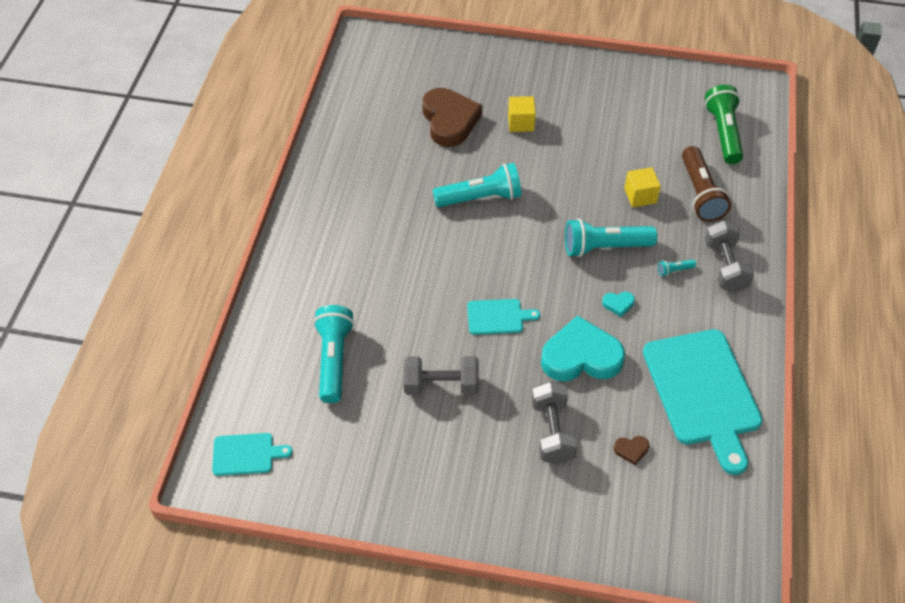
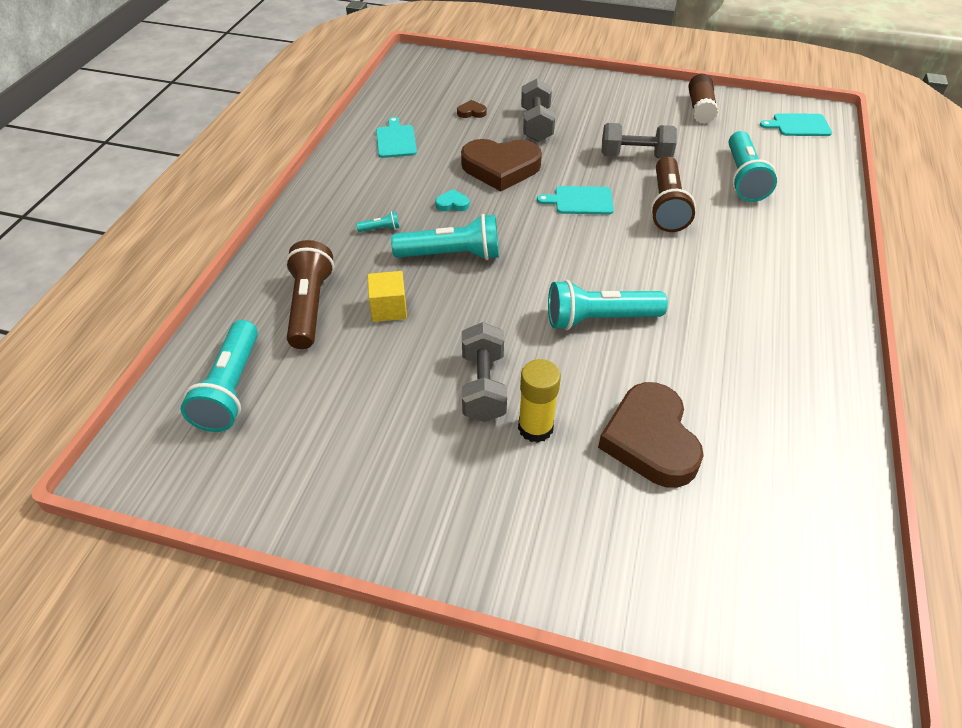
camera: 175 degrees left, 5 degrees down
(356, 479) = (700, 108): none -> brown glue stick
(416, 315) = (667, 206): none -> brown flashlight
(521, 123) = (535, 428): yellow cube -> yellow glue stick
(581, 356) = (500, 168): turquoise heart -> brown heart
(703, 392) = (396, 140): turquoise cutting board -> turquoise cutting board, size x0.47
(723, 133) = (231, 389): green flashlight -> turquoise flashlight
(725, 267) = (323, 229): grey dumbbell -> grey dumbbell (483, 386)

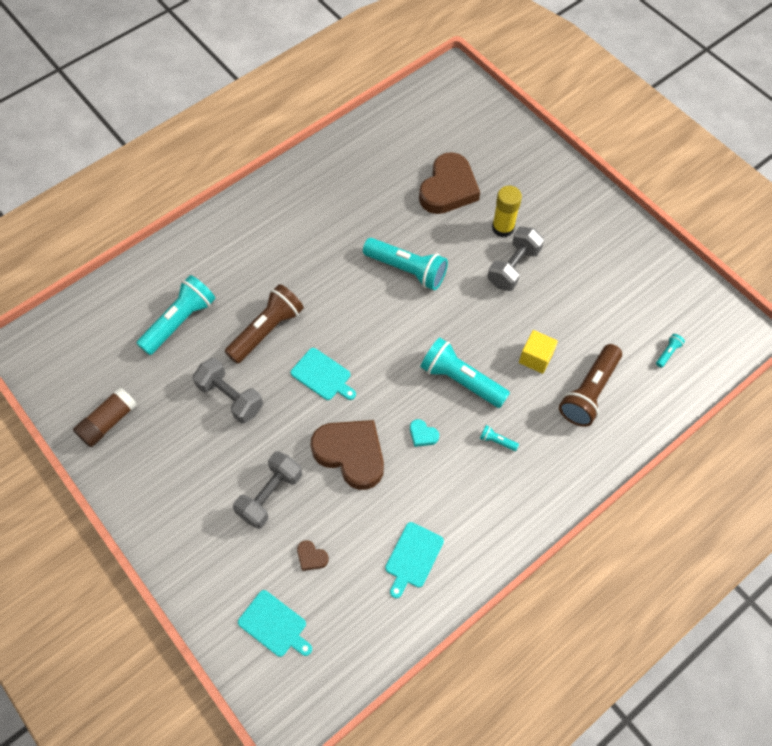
camera: 145 degrees left, 15 degrees up
(231, 389) = (667, 353): turquoise flashlight -> turquoise flashlight, size x0.41
(798, 125) = (61, 347): turquoise cutting board -> turquoise cutting board (274, 625)

